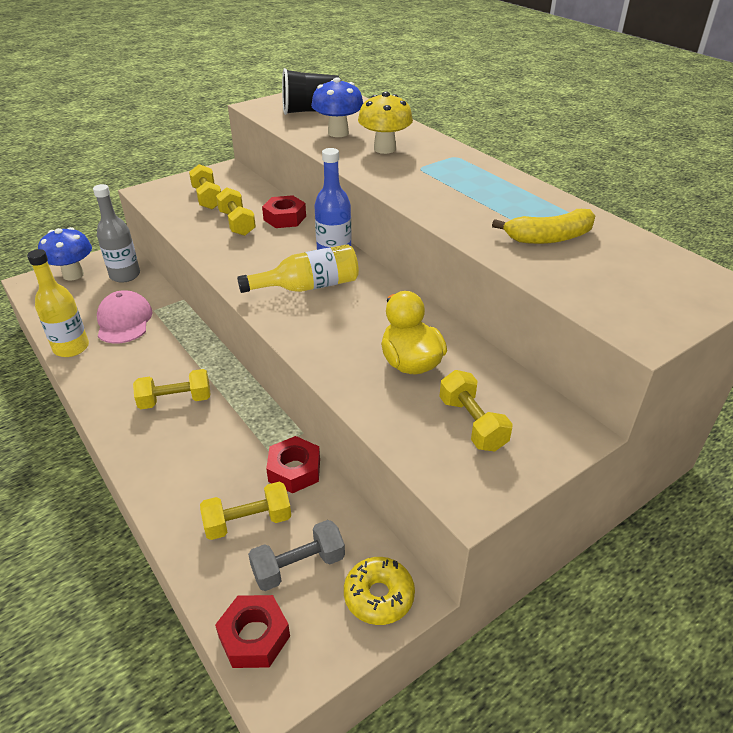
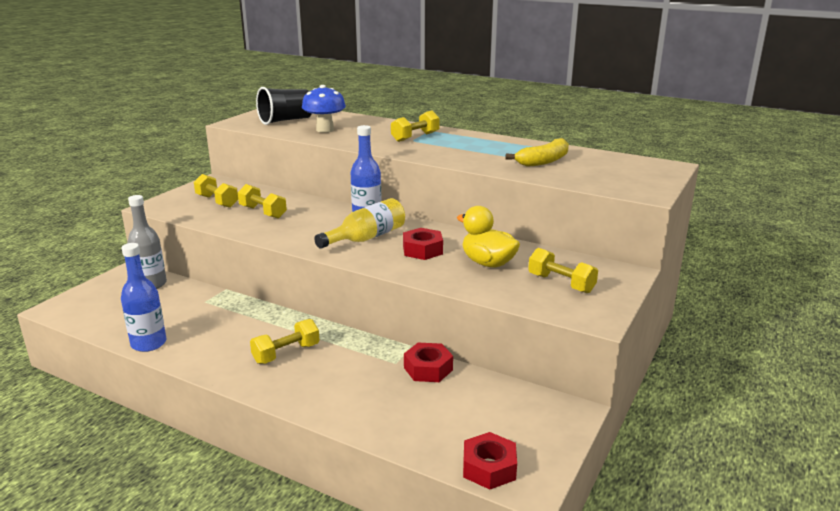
camera: 25 degrees left, 15 degrees down
(71, 348) = (149, 343): yellow bottle -> blue bottle
(73, 274) = (96, 294): blue mushroom -> none
(124, 321) = (183, 314): pink cap -> none
(248, 522) = (421, 408): yellow dumbbell -> yellow dumbbell (415, 137)
(285, 218) = (301, 202): red nut -> red nut (422, 250)
(298, 566) = (483, 420): grey dumbbell -> none
(379, 596) = (555, 418): yellow donut -> none
(384, 149) = (373, 134): yellow mushroom -> none

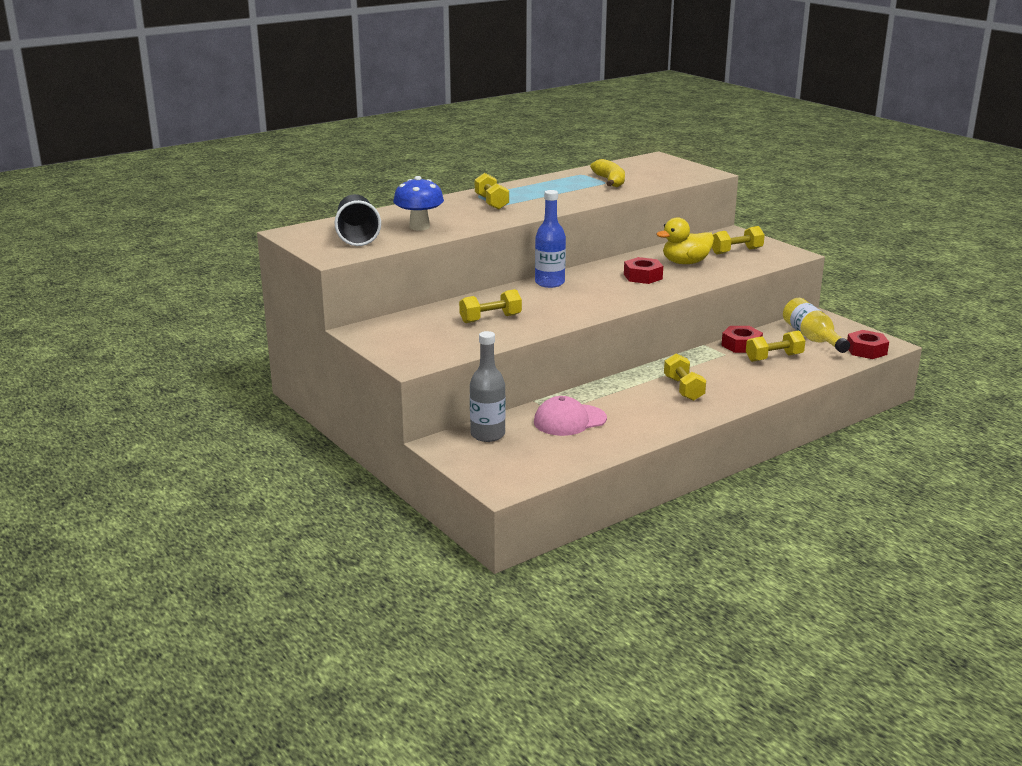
camera: 65 degrees left, 0 degrees up
(149, 343) = (622, 443): blue bottle -> none
(189, 311) = (569, 420): none -> pink cap
(217, 201) = (433, 334): yellow dumbbell -> yellow dumbbell (774, 357)
(366, 238) = (598, 290): yellow bottle -> yellow bottle (812, 338)

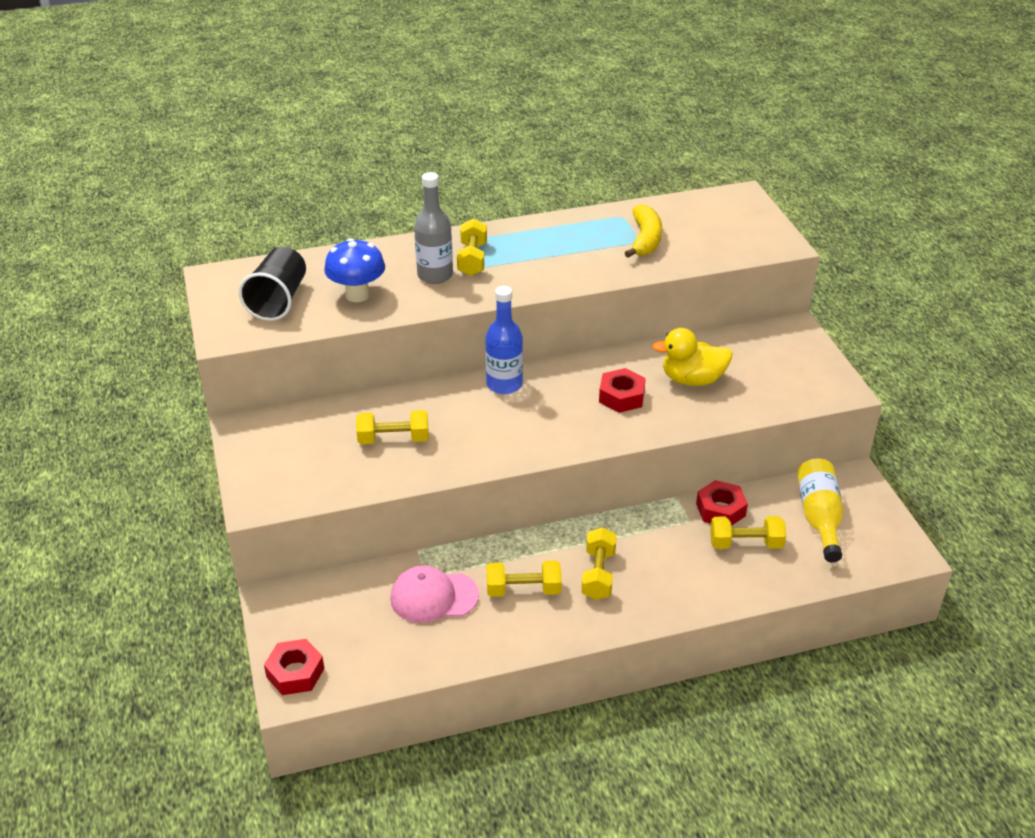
camera: 20 degrees right, 15 degrees up
(487, 435) = (331, 597): grey bottle -> grey bottle (435, 275)
(736, 251) = (772, 369): yellow dumbbell -> yellow dumbbell (523, 590)
(866, 350) = (873, 559): red nut -> red nut (295, 672)

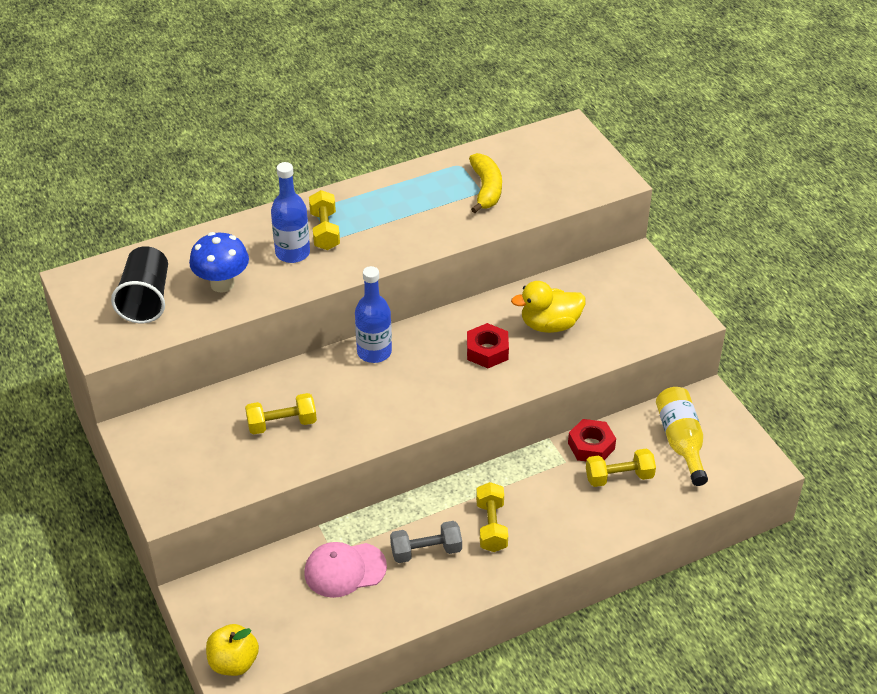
camera: 10 degrees left, 5 degrees up
(295, 672) = (234, 662): red nut -> yellow apple
(435, 275) = (292, 253): grey bottle -> blue bottle
(523, 590) = (426, 551): yellow dumbbell -> grey dumbbell

